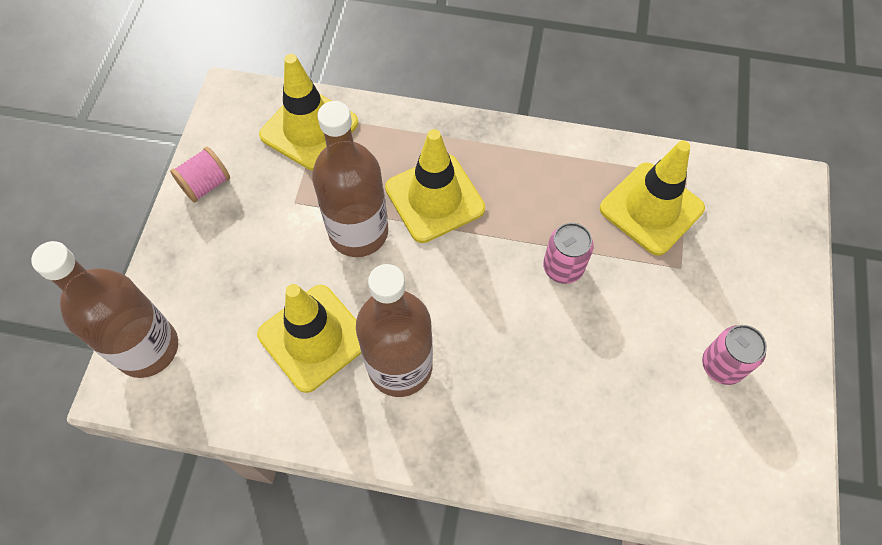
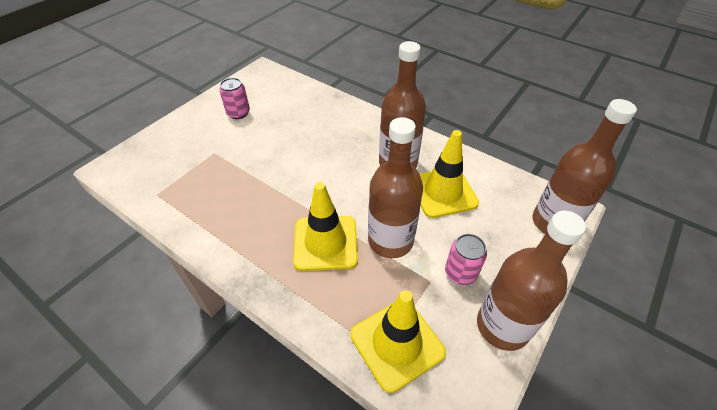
camera: 155 degrees left, 15 degrees down
(206, 184) = (502, 326): pink spool -> brown bottle
(563, 267) = (276, 175): pink can -> pink can (460, 273)
(651, 208) = (197, 185): yellow traffic cone -> none

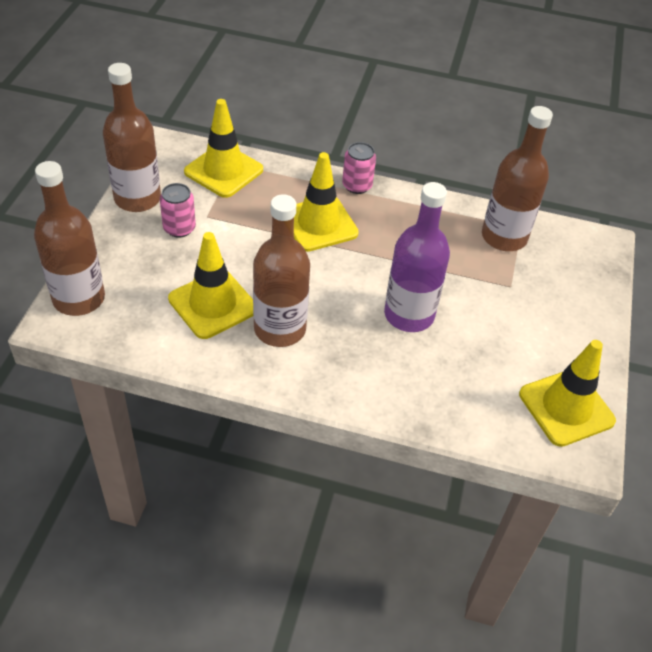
camera: 155 degrees right, 0 degrees up
(238, 113) = (537, 352): pink can -> pink can (357, 186)
(251, 87) = (566, 407): none -> yellow traffic cone
(301, 151) = (409, 315): none -> purple bottle
(390, 241) = (256, 240): brown bottle -> brown bottle (504, 237)

